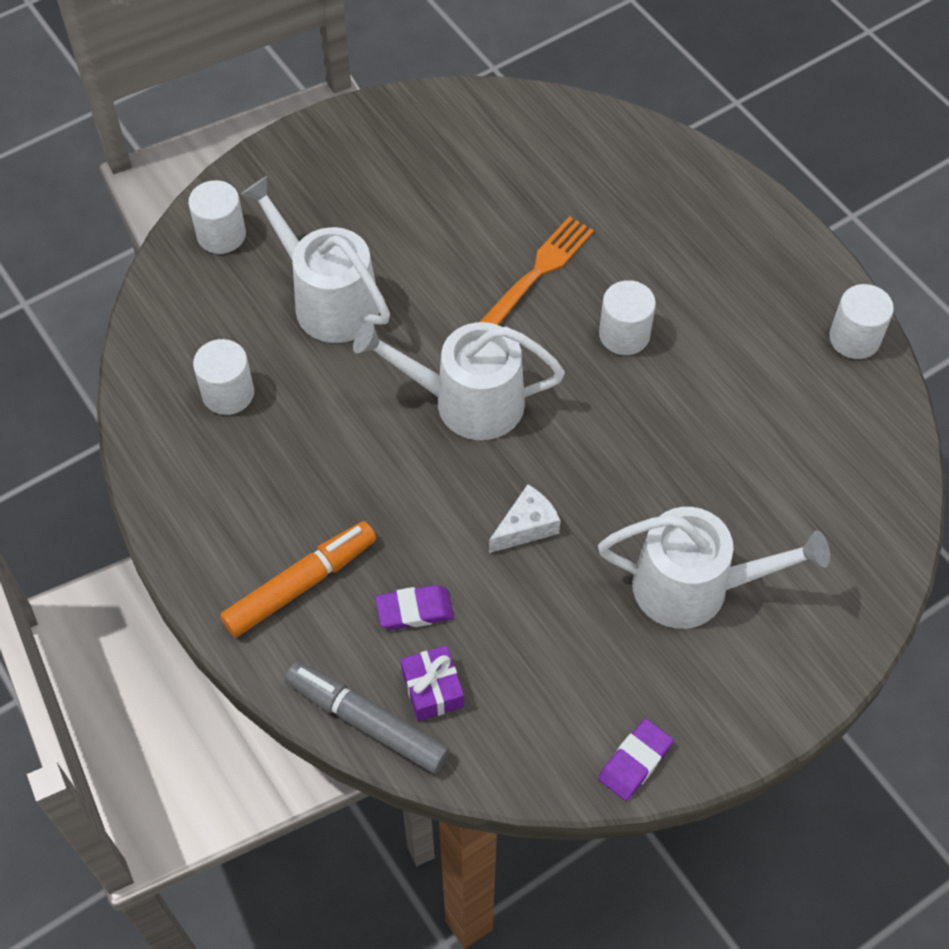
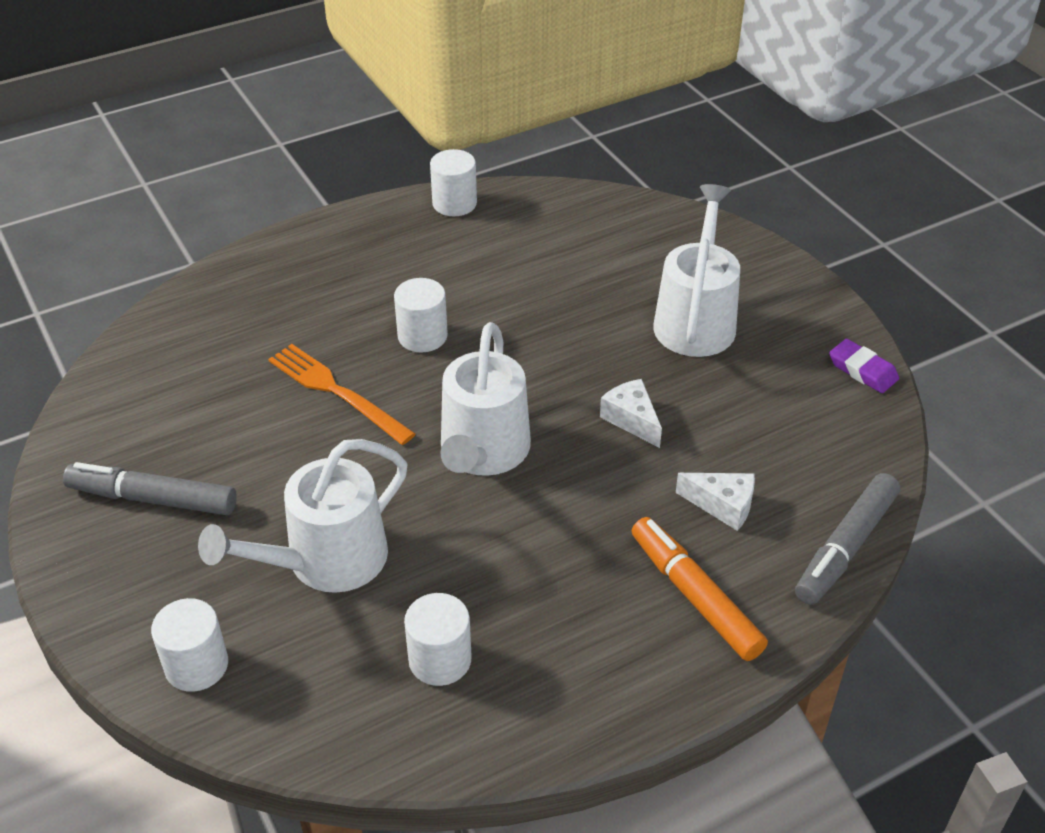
camera: 85 degrees left, 15 degrees down
(389, 171) = (153, 499): none -> grey marker
(414, 610) = (722, 505): purple eraser -> white cheese
(432, 689) = (806, 497): purple gift -> none

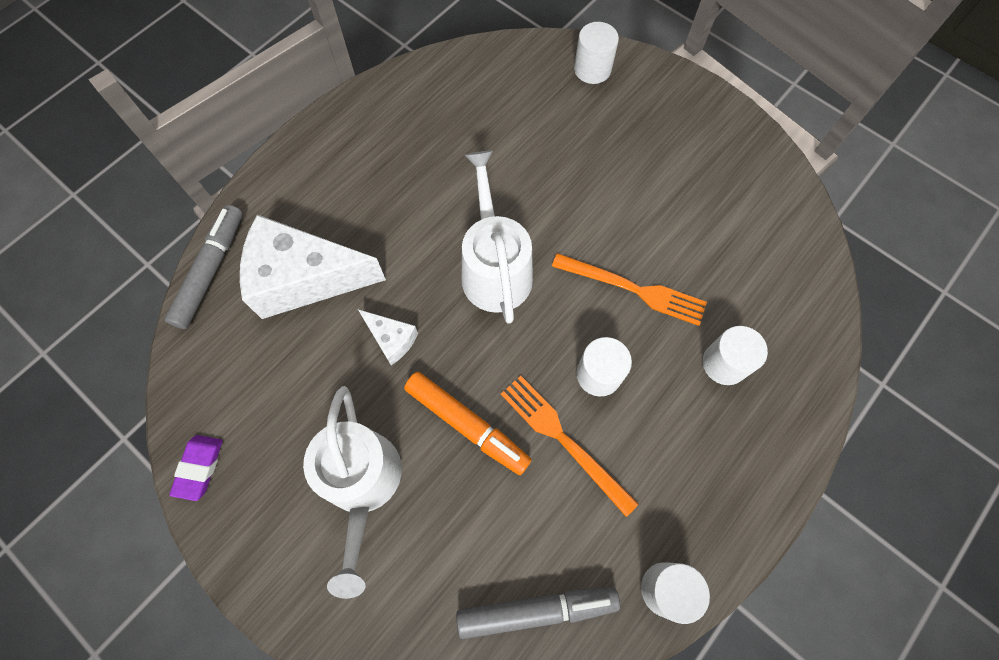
camera: 160 degrees right, 25 degrees up
(153, 499) = (697, 158): grey marker -> grey marker (536, 610)
(326, 561) = (558, 151): white watering can -> none
(440, 660) = (457, 113): white cylinder -> white cylinder (724, 363)
(486, 302) = (563, 440): none -> orange fork
(695, 597) = (311, 200): orange marker -> orange marker (467, 424)
(722, 505) = (304, 278): white cheese -> white cheese, size x2.19
(862, 370) = (199, 468): purple eraser -> purple eraser turned 75 degrees clockwise

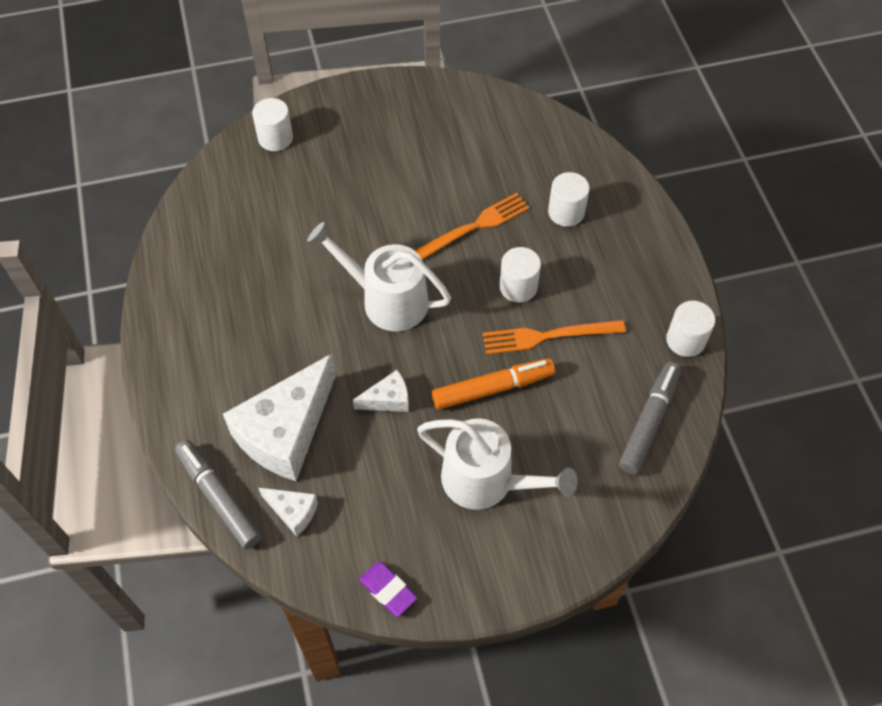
camera: 55 degrees left, 10 degrees down
(231, 336) = (293, 512): none -> white cheese

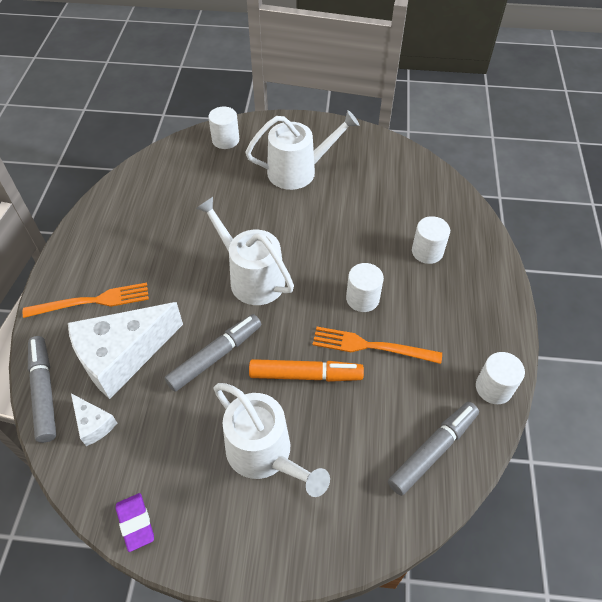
camera: 20 degrees right, 5 degrees down
(382, 155) = (298, 171): none -> white watering can
(388, 399) = (215, 356): white cheese -> grey marker
(473, 227) = (345, 242): orange fork -> orange fork (92, 301)

